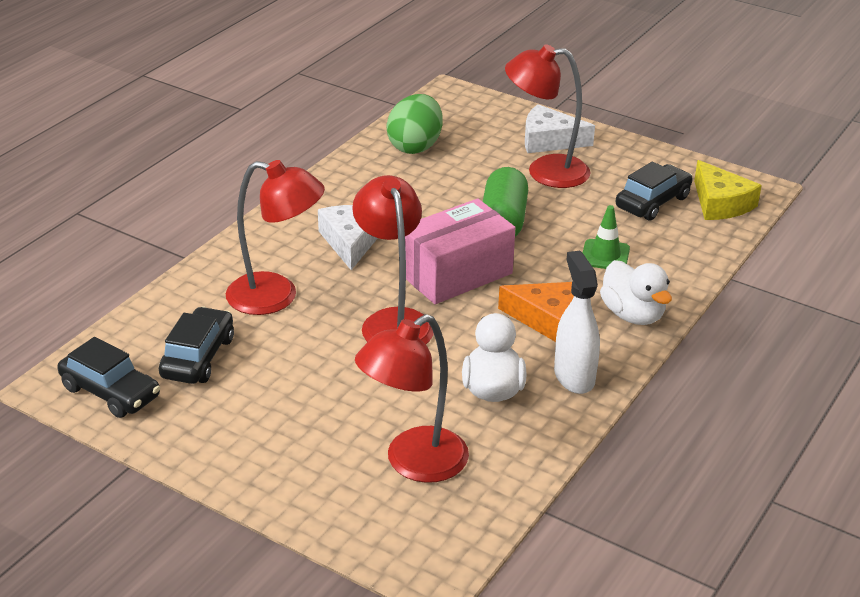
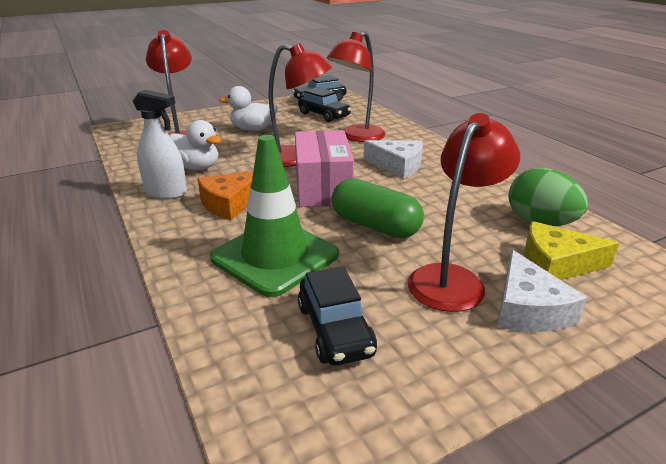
camera: 120 degrees right, 5 degrees down
(549, 140) = (528, 308): white cheese -> white cheese turned 135 degrees clockwise
(605, 255) = (275, 256): green traffic cone -> green traffic cone, size x2.09
(632, 315) = (187, 237): white duck -> white duck (253, 129)
(720, 203) = (283, 392): yellow cheese -> yellow cheese (556, 264)

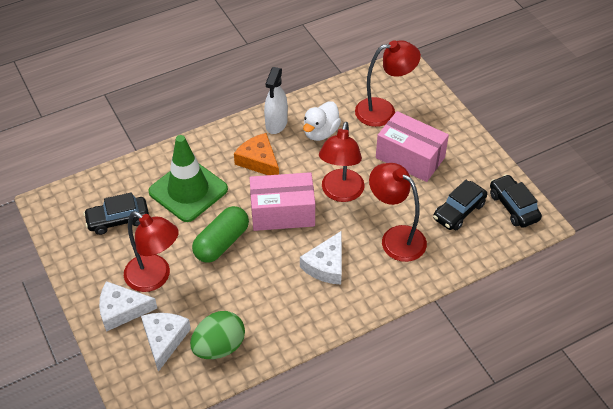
camera: 90 degrees right, 20 degrees up
(253, 129) = (410, 157): white duck -> pink box
(556, 264) = (164, 340): yellow cheese -> white cheese

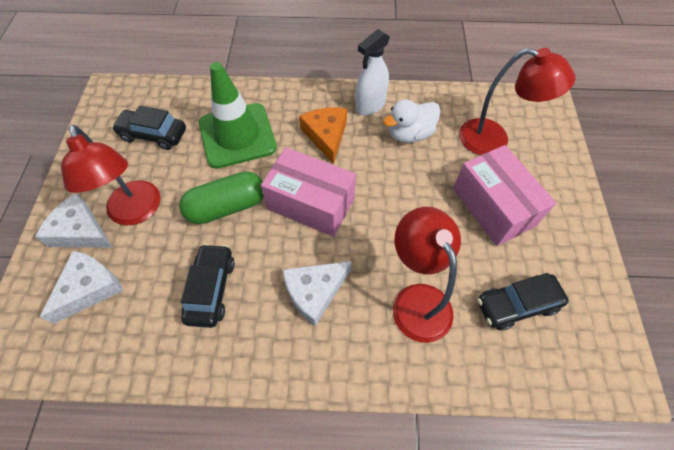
camera: 30 degrees right, 10 degrees up
(219, 347) = (133, 330): green egg -> none
(341, 193) = (388, 211): red lamp -> none
(513, 207) = (594, 335): black car -> black car (211, 289)

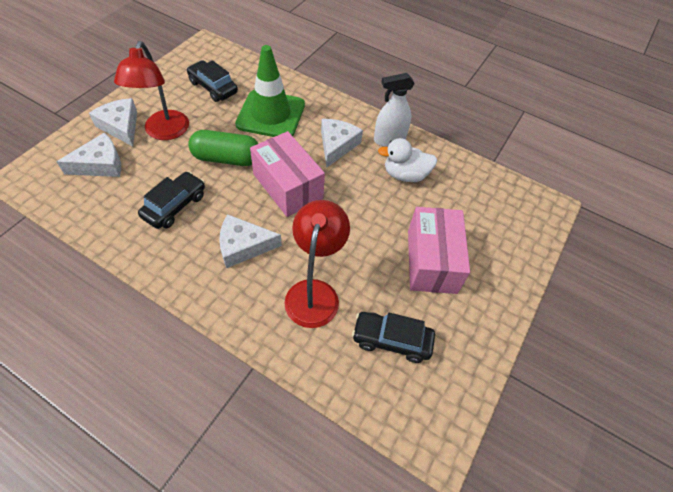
camera: 25 degrees right, 5 degrees down
(326, 136) = (337, 145): orange cheese -> white cheese
(494, 140) = (474, 213): red lamp -> none

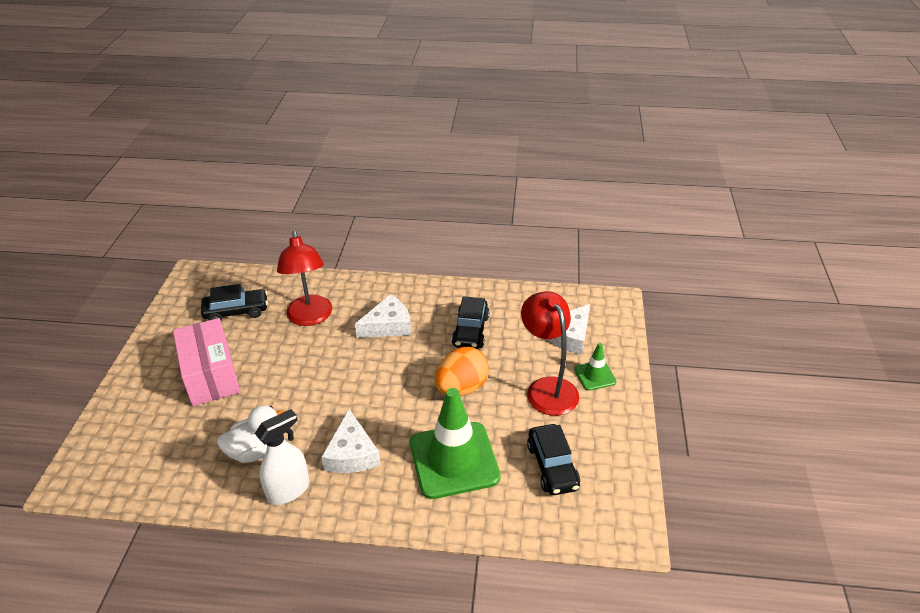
camera: 160 degrees right, 15 degrees down
(121, 126) = (595, 375): white cheese -> green traffic cone
(213, 87) = (552, 466): black car -> black car turned 60 degrees clockwise
(226, 158) = (461, 388): green capsule -> orange egg
(288, 186) = (381, 386): pink box -> none

